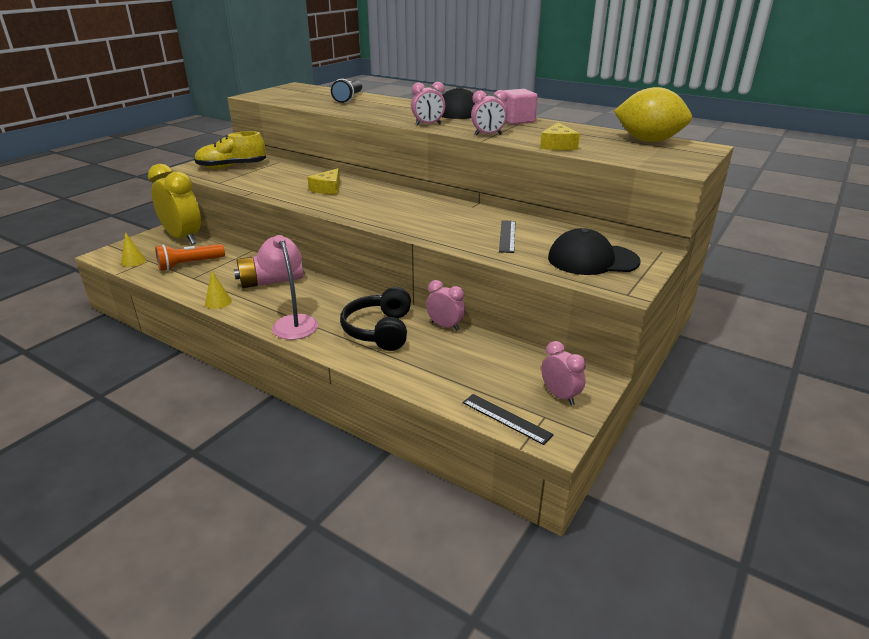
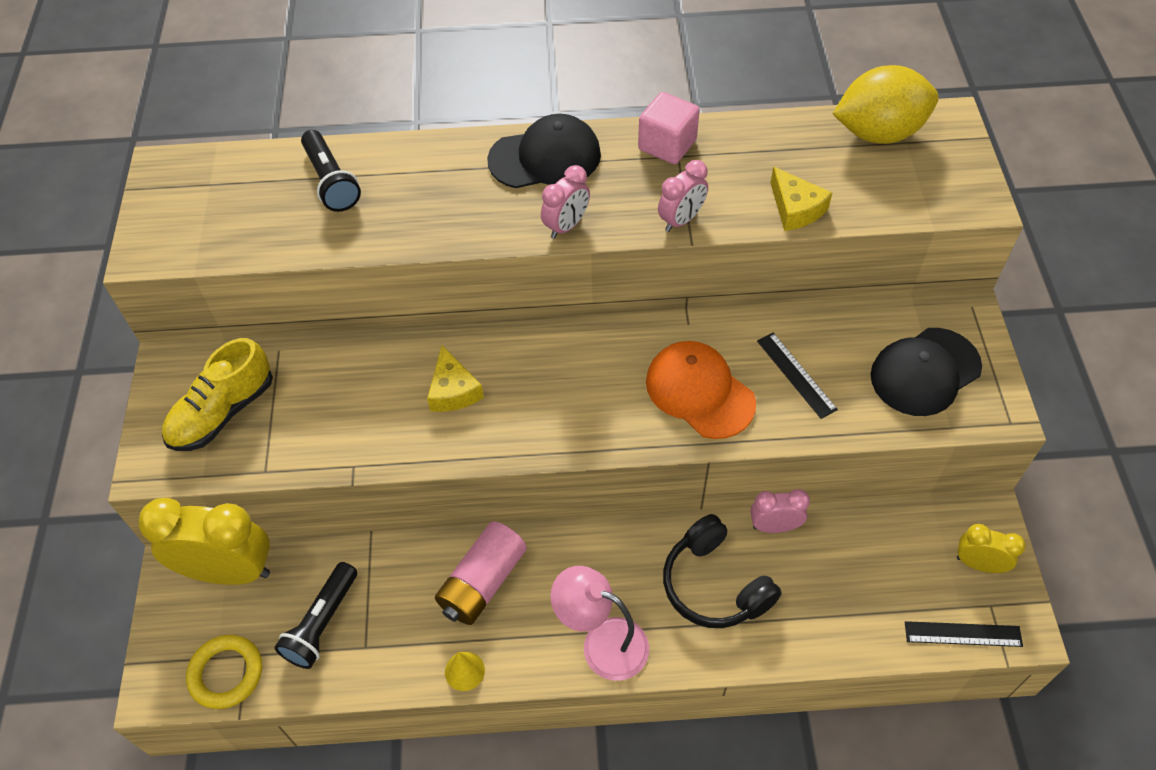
camera: 35 degrees left, 25 degrees up
(133, 261) = (226, 673): yellow cone -> yellow ring
(190, 264) = (322, 623): orange flashlight -> black flashlight
(443, 224) = (699, 392): none -> orange cap
(560, 396) = (978, 564): pink clock -> yellow clock

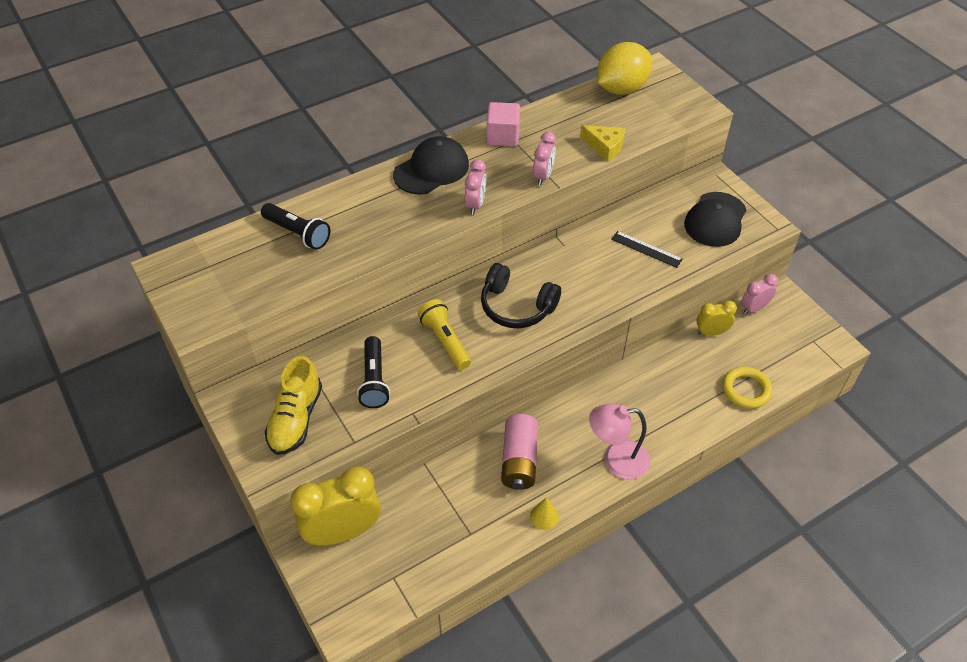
camera: 30 degrees left, 5 degrees down
(226, 673) = (387, 594): yellow ring -> yellow ring (746, 390)
(322, 623) = (431, 533): black flashlight -> black flashlight (374, 380)
(453, 390) = (445, 341): yellow cheese -> yellow flashlight
(699, 392) = (598, 281): orange cap -> none
(714, 585) = (659, 398): black headphones -> black headphones (516, 306)
(774, 526) = (671, 350): pink clock -> pink clock (754, 308)
(963, 634) = (809, 362): black ruler -> none
(978, 564) = (793, 322): yellow clock -> yellow clock (711, 332)

